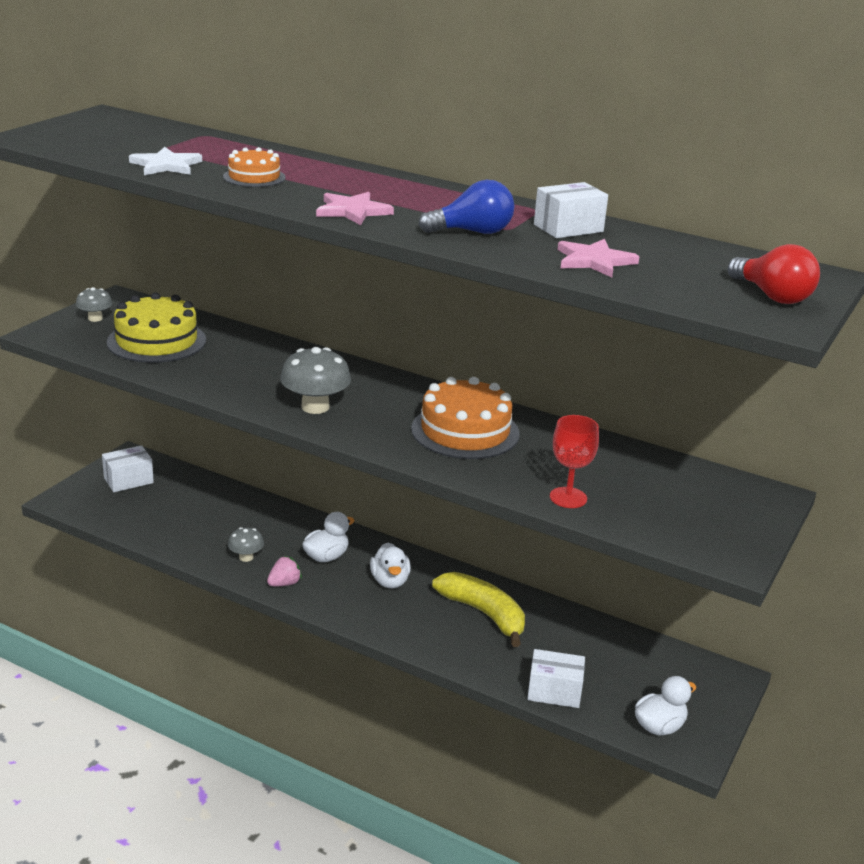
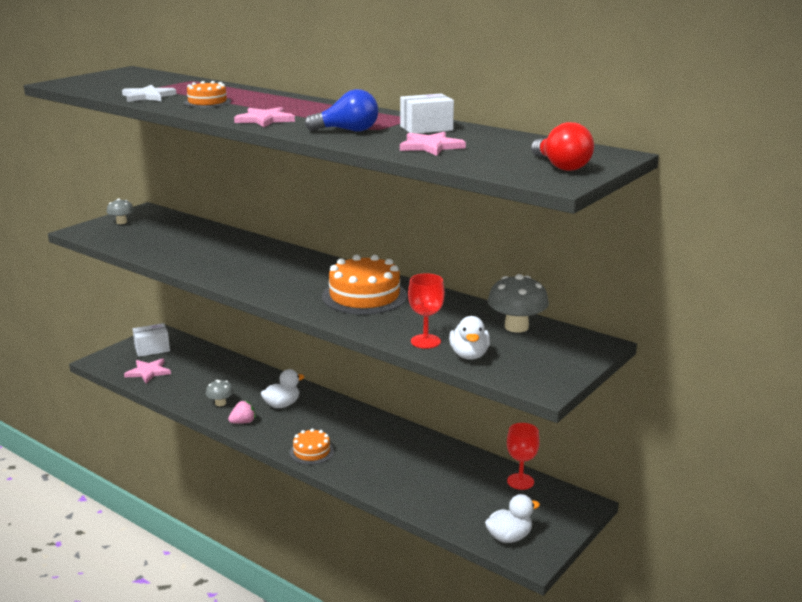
camera: 10 degrees right, 5 degrees down
(135, 515) = (148, 372): none -> pink star
(156, 341) = (159, 236): yellow cake -> none
(315, 407) = (256, 279): grey mushroom -> grey mushroom (516, 327)
(385, 622) = (311, 451): none -> orange cake
(390, 581) = (325, 423): white duck -> white duck (469, 355)
(484, 614) = (392, 449): yellow banana -> none
(554, 691) = (430, 507): white box -> none
(651, 651) = (520, 481): none -> red goblet

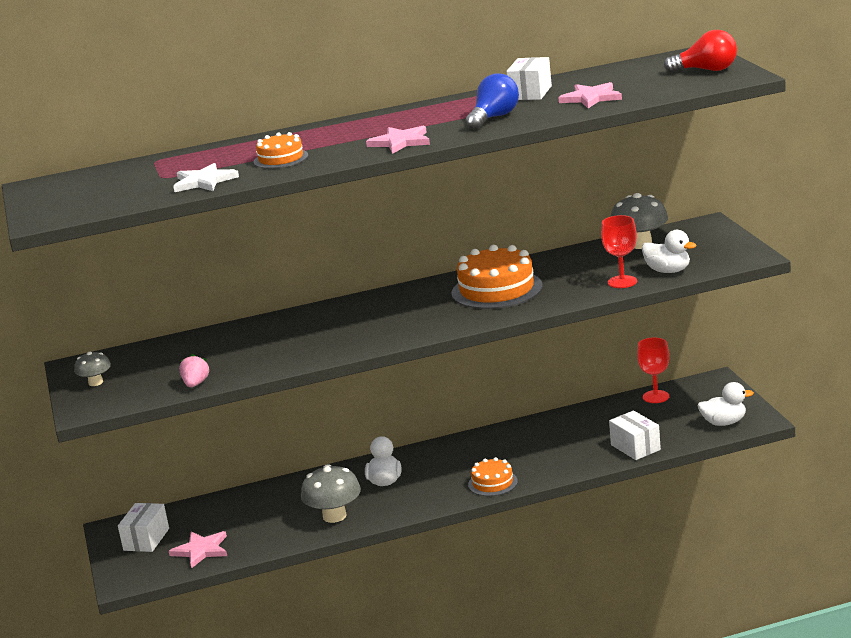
camera: 50 degrees left, 0 degrees up
(220, 403) = (334, 516): grey mushroom -> grey mushroom, size x1.74
(243, 422) = (391, 510): pink strawberry -> pink strawberry (195, 384)
(422, 502) = (635, 447): none -> white box
(509, 537) = (724, 423): white duck -> white duck turned 75 degrees clockwise

